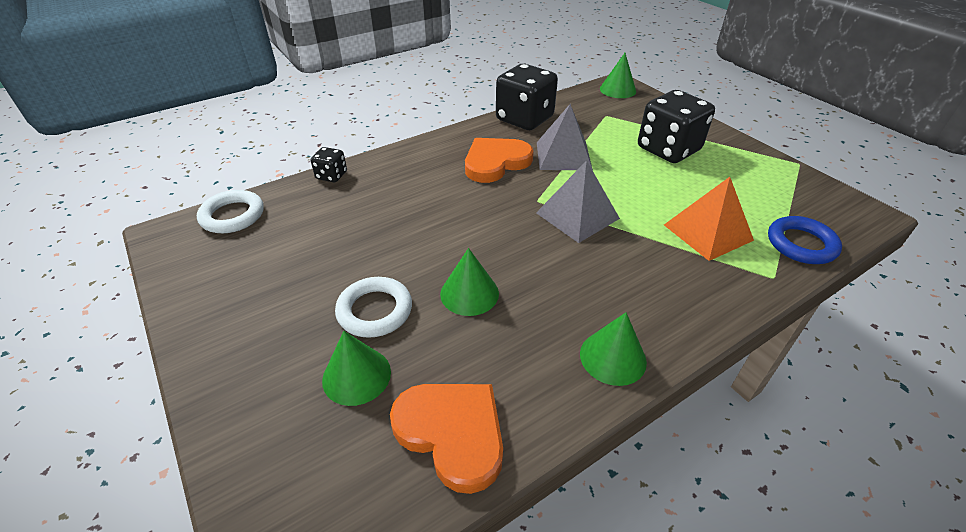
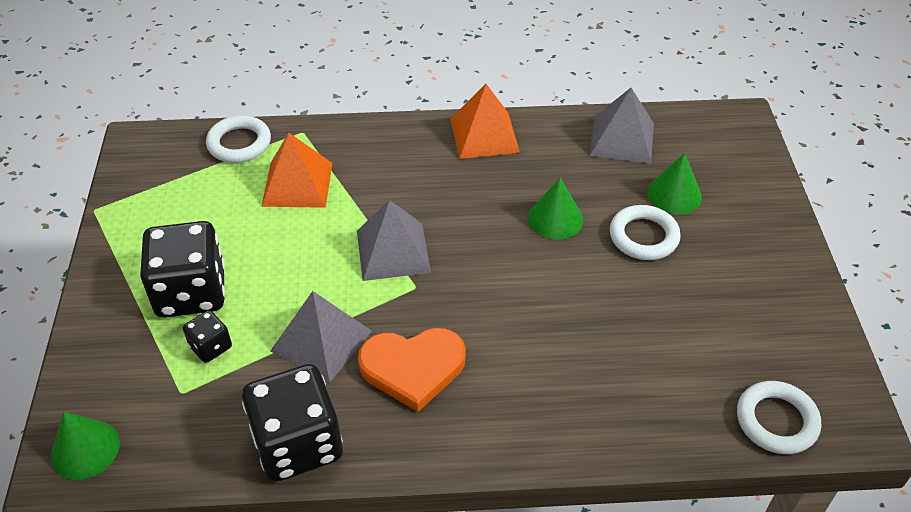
camera: 150 degrees left, 5 degrees up
(331, 175) = (637, 443): black dice -> black dice (210, 347)
(452, 433) = (622, 139): orange heart -> grey pyramid
(613, 357) = (484, 135): green cone -> orange pyramid
(801, 244) = (239, 143): blue ring -> white ring

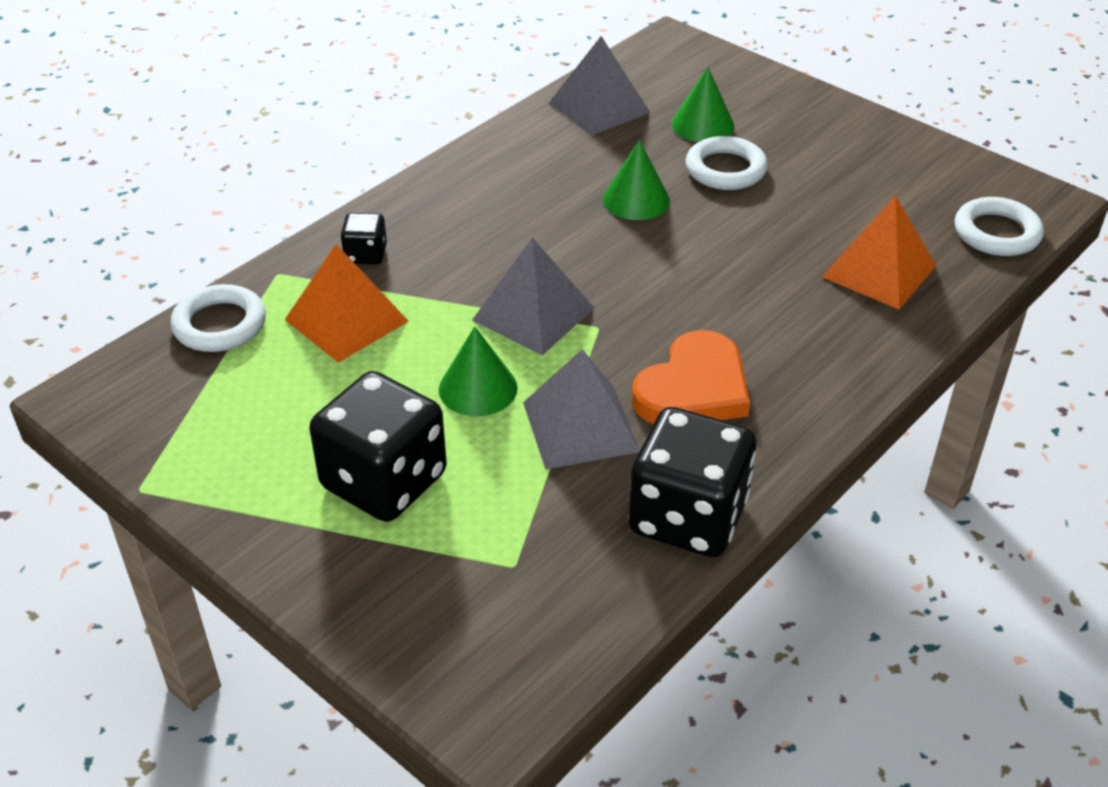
camera: 45 degrees left, 5 degrees down
(85, 449) = (494, 686): green cone -> green cone (478, 388)
(210, 347) = (481, 509): black dice -> black dice (365, 254)
(484, 135) = (471, 172): orange pyramid -> orange pyramid (879, 271)

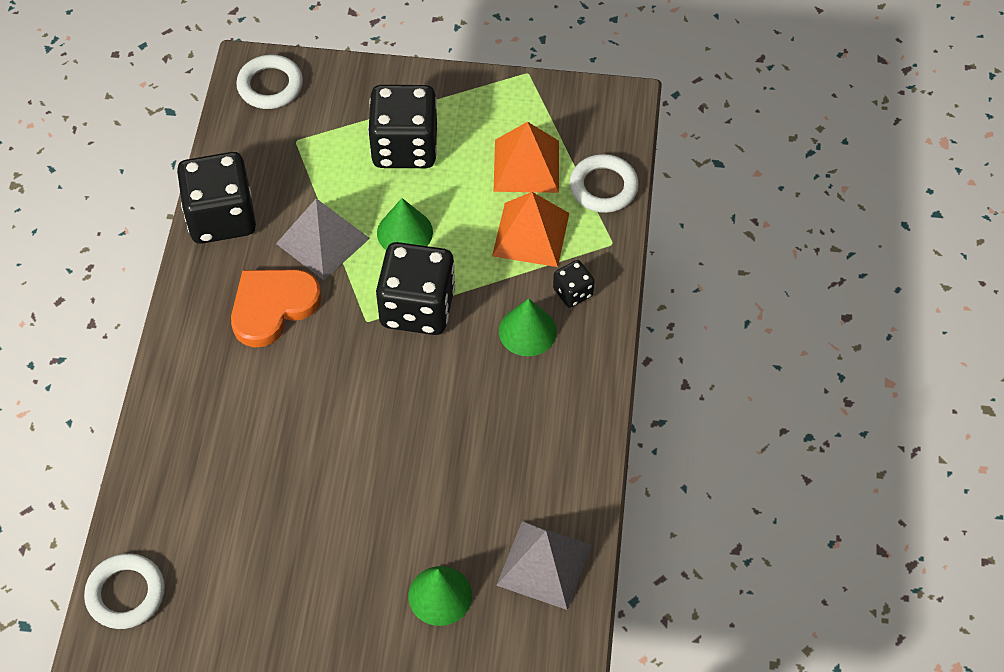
camera: 145 degrees right, 15 degrees up
(533, 314) = (417, 307): grey pyramid -> black dice
(636, 199) = (429, 463): green cone -> green cone (527, 331)
(693, 388) = (272, 307): orange heart -> orange heart turned 45 degrees clockwise
(725, 169) = (383, 544): white ring -> white ring (270, 86)
(879, 271) = (201, 491): orange pyramid -> orange pyramid (526, 165)

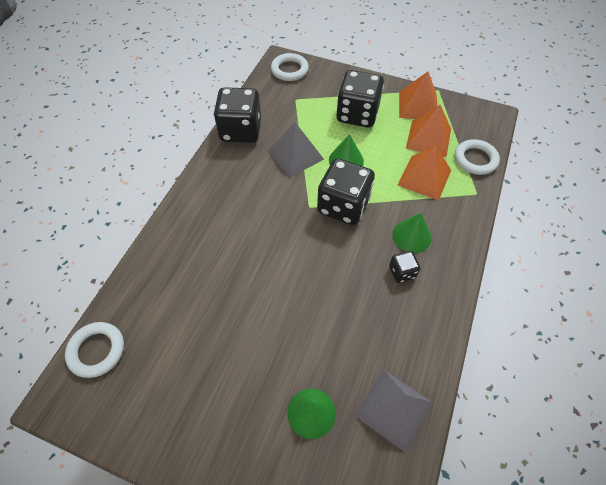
camera: 15 degrees right, 0 degrees up
(272, 307) = (254, 186): orange heart -> none
(500, 110) = (418, 105): none -> orange pyramid
(573, 292) = (446, 218): black dice -> black dice (402, 272)

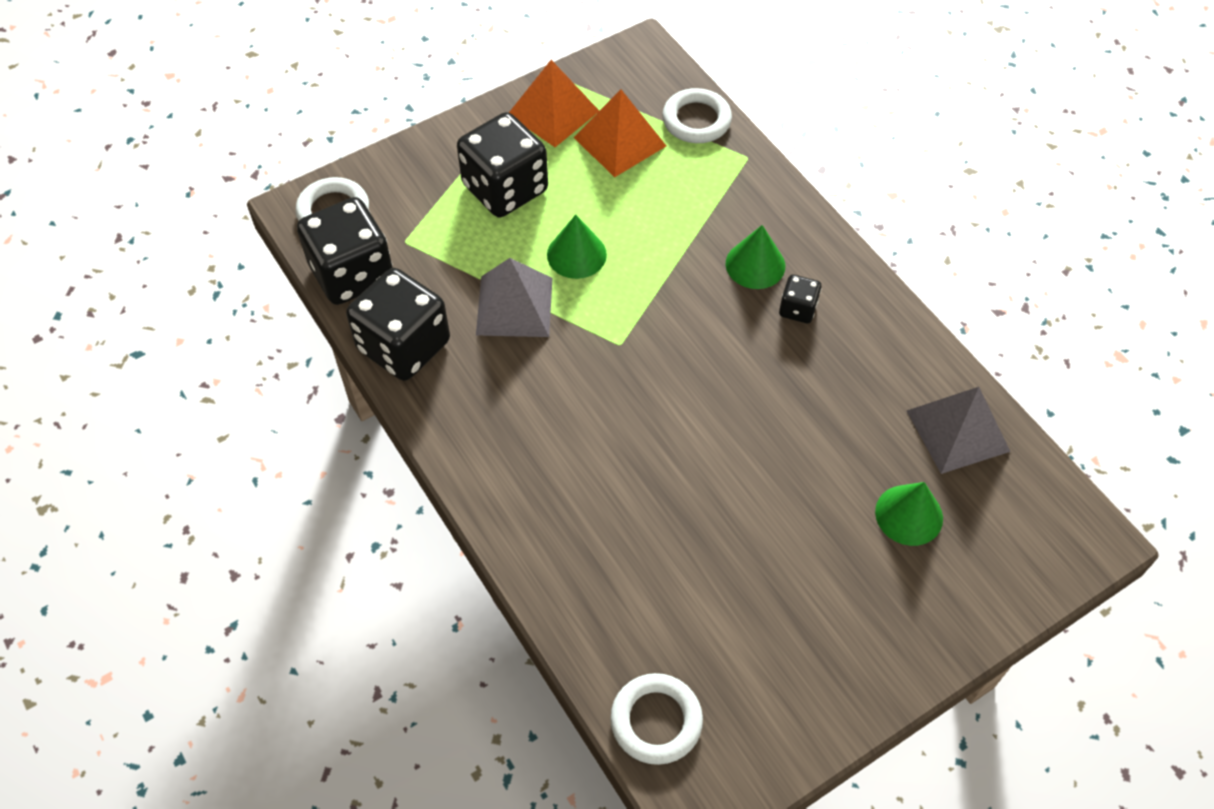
camera: 55 degrees left, 0 degrees up
(343, 206) = (650, 305): black dice -> black dice (352, 273)
(424, 177) = (679, 191): orange pyramid -> none

